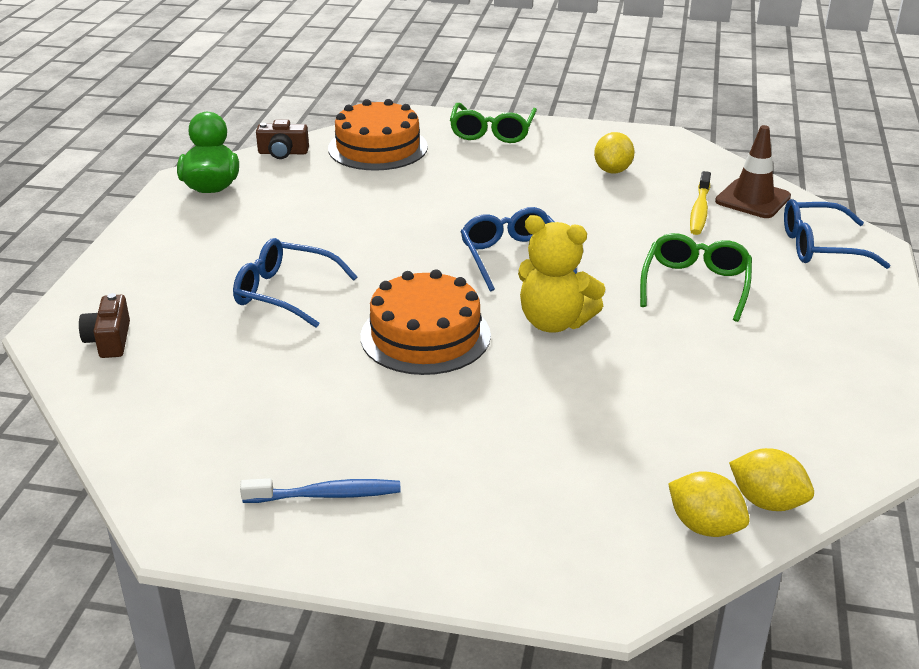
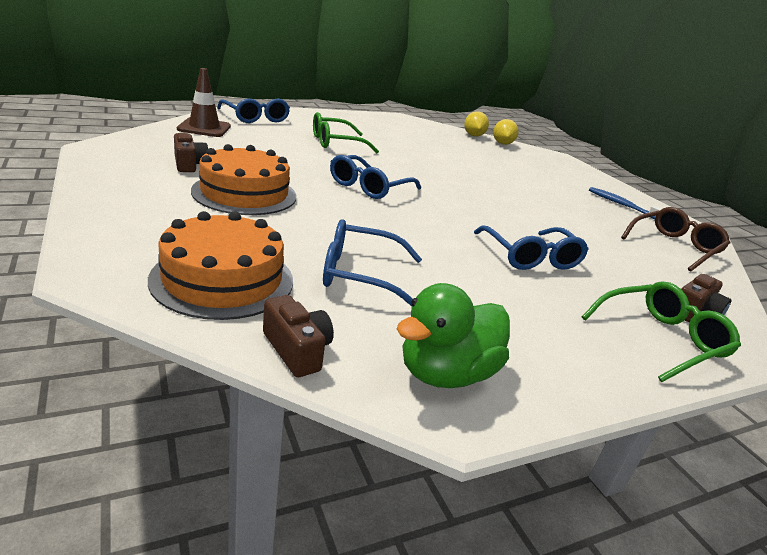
camera: 130 degrees left, 5 degrees down
(188, 442) = (674, 247): none -> brown glasses
(340, 194) = (360, 274): none -> blue glasses
(425, 336) = (489, 201): orange cake -> orange cake (244, 193)
(492, 132) = (127, 219): green glasses -> green glasses (661, 339)
(554, 322) = (422, 171): yellow teddy bear -> none
(612, 170) = (189, 164): yellow lemon -> brown camera
(699, 210) = (237, 140): yellow toothbrush -> none

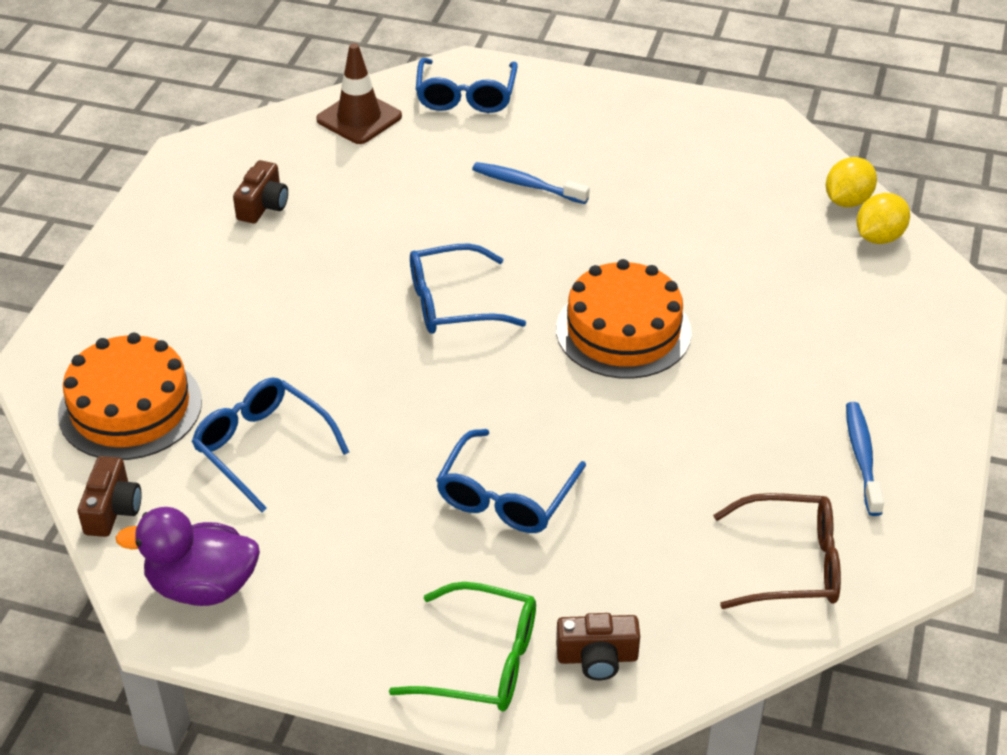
camera: 45 degrees right, 15 degrees up
(244, 193) = (275, 279): orange cake -> orange cake (623, 331)
(335, 143) = (526, 185): green glasses -> blue toothbrush
(446, 373) = (202, 586): green duck -> purple duck

